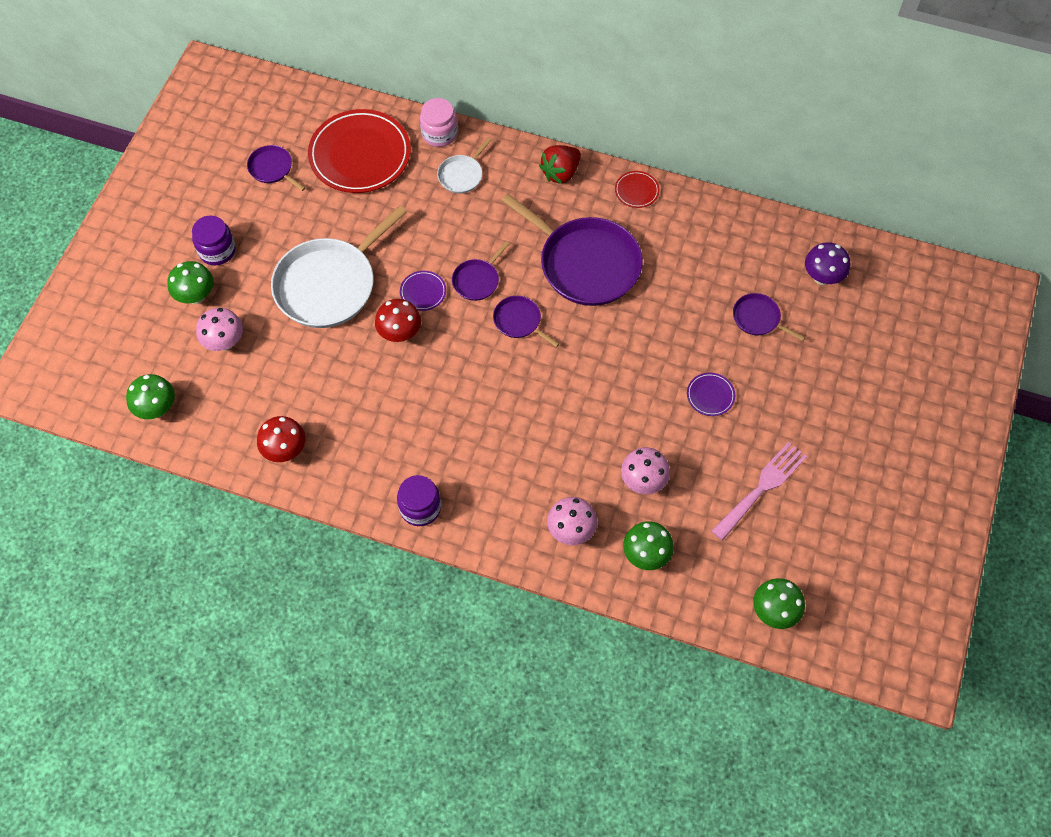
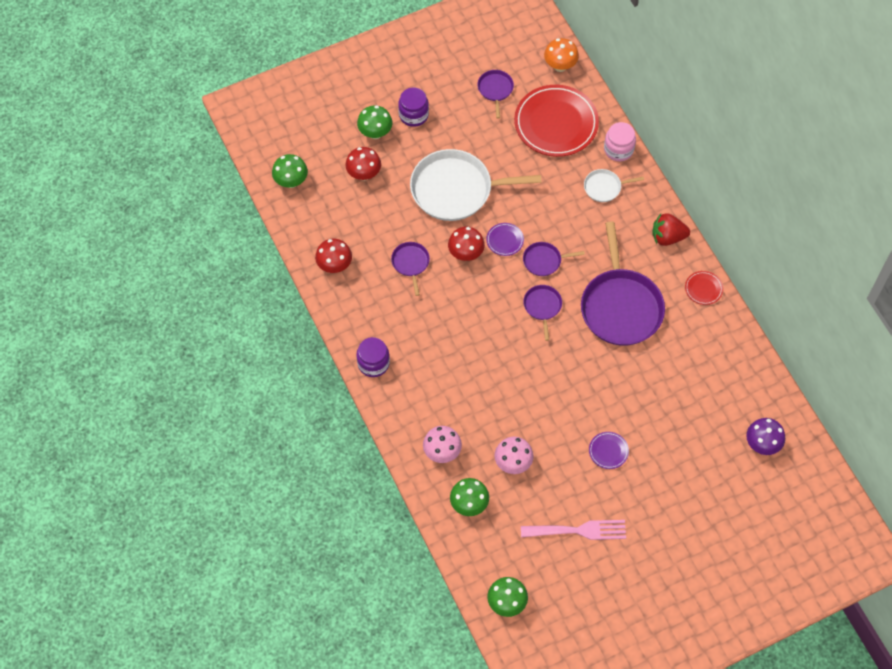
camera: 45 degrees right, 0 degrees up
(225, 342) = (364, 174): pink mushroom -> red mushroom
(310, 103) = (560, 66): none -> orange mushroom
(758, 318) = (691, 433): purple pan -> purple pan (410, 263)

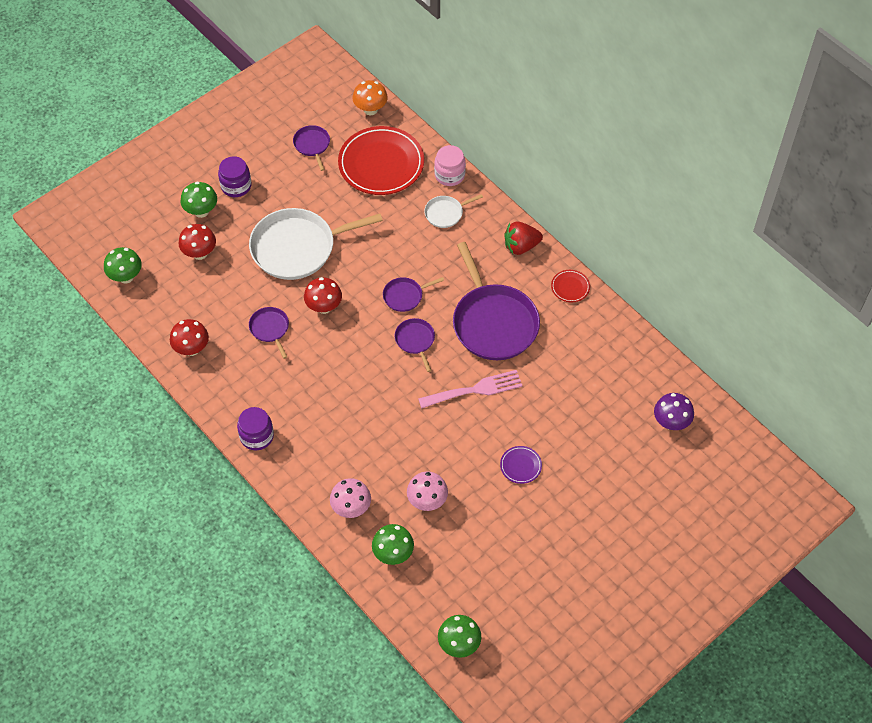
camera: 15 degrees left, 5 degrees down
(505, 240) = (360, 285): purple plate -> none
(578, 530) = (512, 552): pink fork -> pink fork (475, 390)

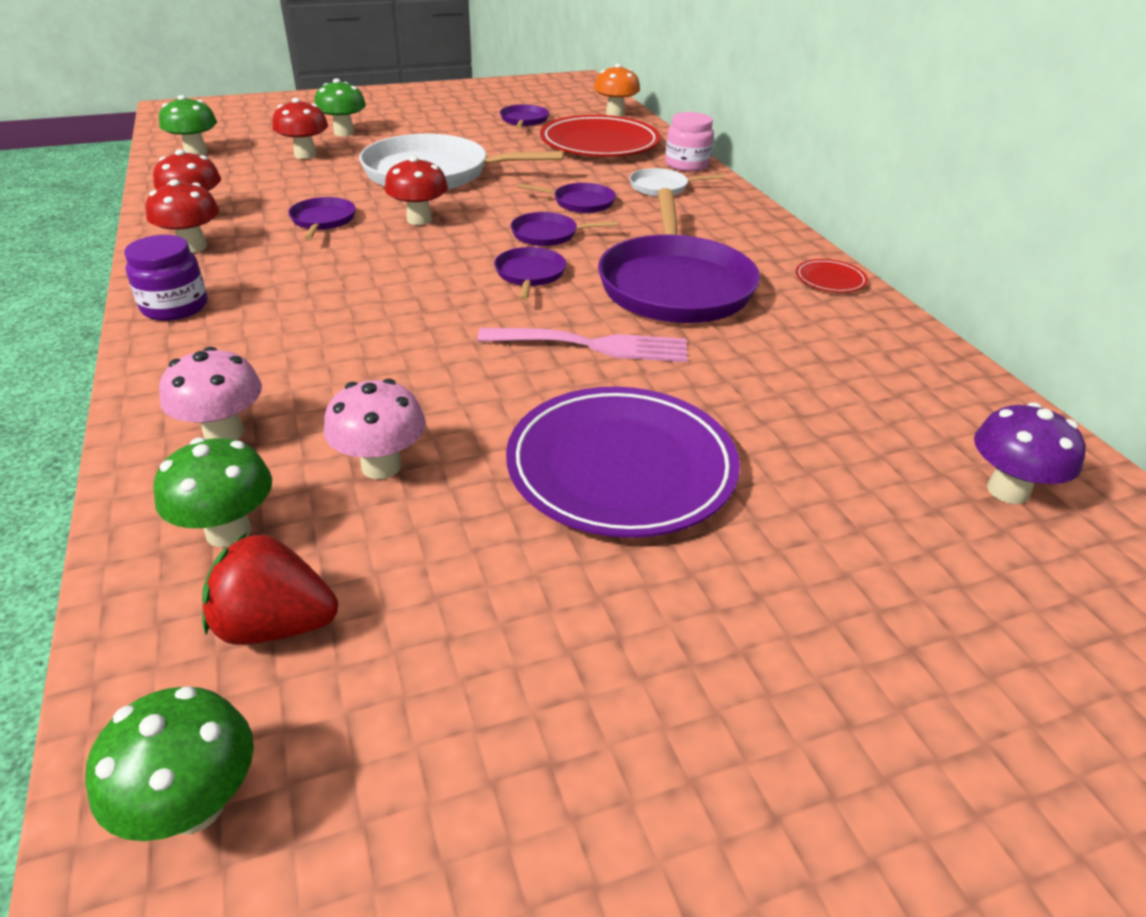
camera: 20 degrees right, 20 degrees down
(220, 382) = (193, 247): none -> red mushroom
(236, 186) = (405, 126): purple jar -> none
(406, 251) = (580, 202): none -> purple pan
(520, 466) = (621, 467): purple plate -> purple plate, size x2.33
(521, 246) = (762, 230): red strawberry -> red strawberry (275, 625)

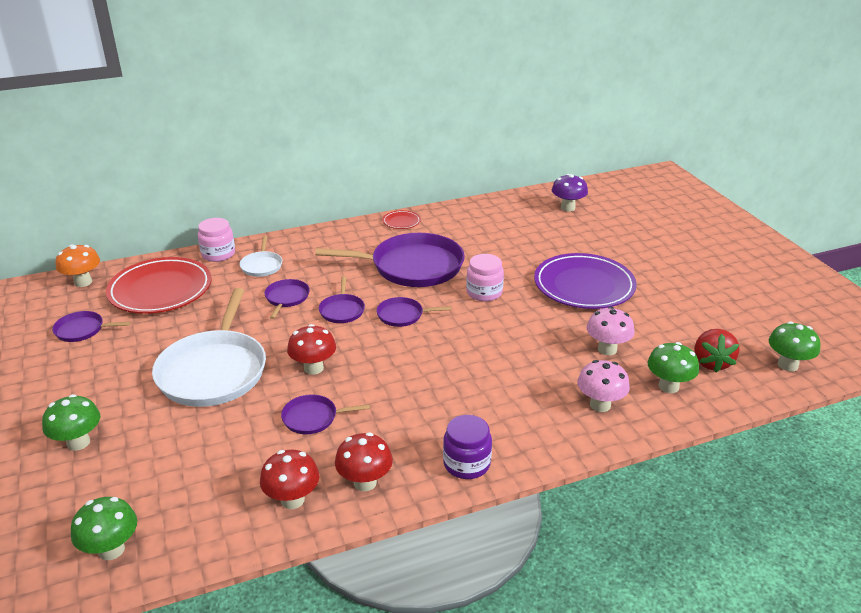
camera: 90 degrees left, 5 degrees down
(305, 155) = (144, 458): red mushroom -> none
(593, 345) = (484, 292): pink fork -> pink jar

